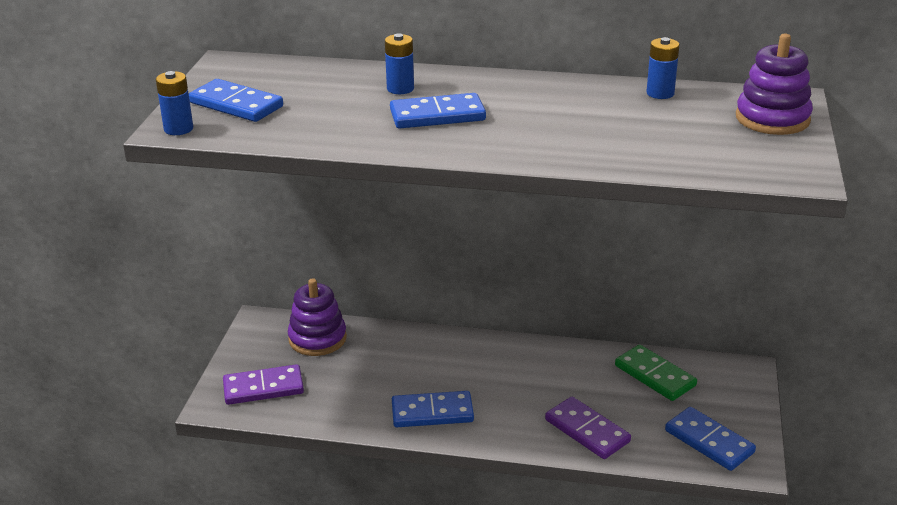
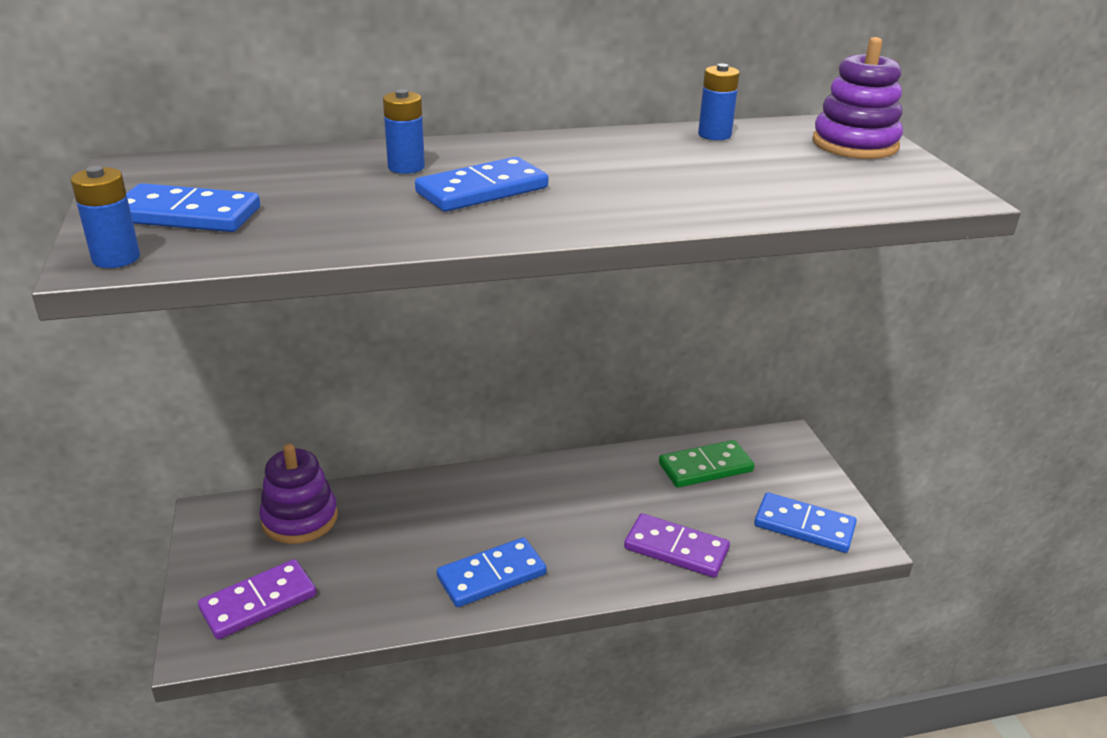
camera: 25 degrees left, 0 degrees up
(655, 375) = (705, 467): green domino -> green domino turned 45 degrees counterclockwise

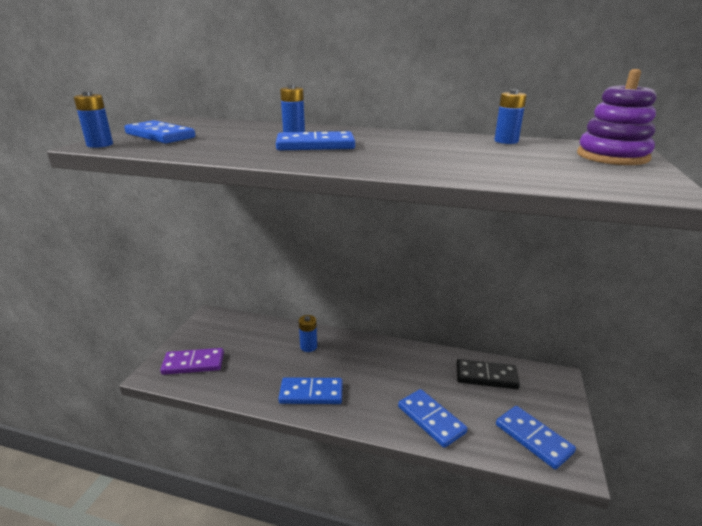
camera: 30 degrees right, 5 degrees down
(300, 519) = (244, 330): purple stacking toy -> none
(431, 509) = (308, 347): none -> blue battery
(676, 549) = (431, 419): purple domino -> blue domino
(705, 467) = (486, 376): green domino -> black domino

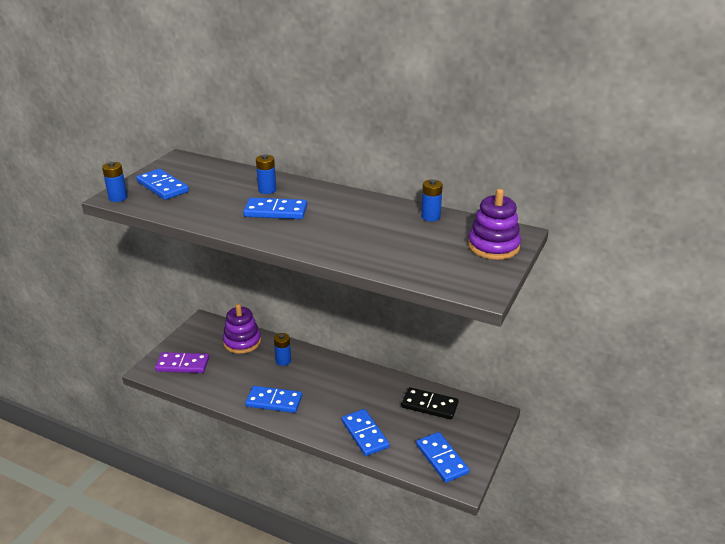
camera: 10 degrees right, 5 degrees up
(257, 332) = (242, 342): none -> purple stacking toy

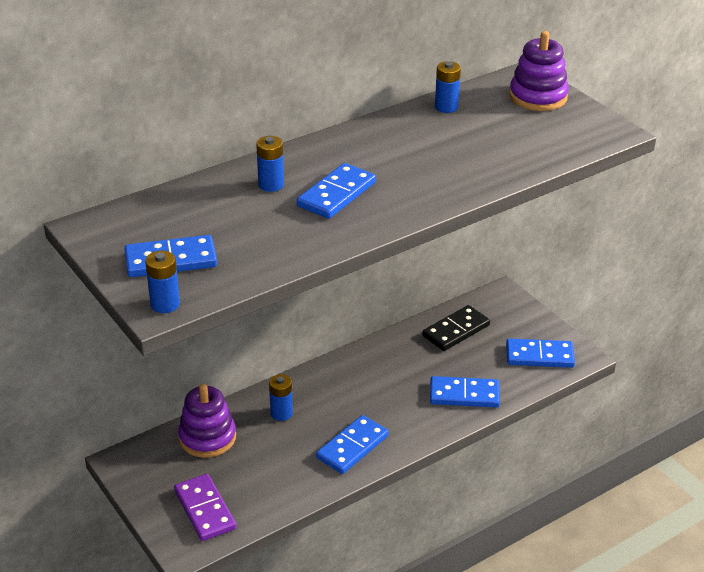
camera: 60 degrees left, 5 degrees up
(182, 364) = (204, 510): purple domino -> purple domino turned 60 degrees counterclockwise

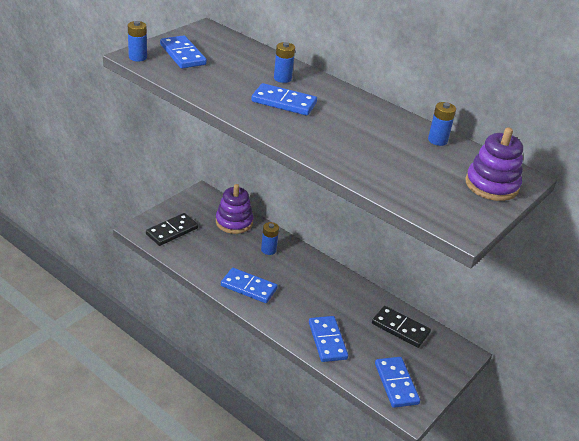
camera: 70 degrees right, 0 degrees up
(204, 510) = (172, 231): purple domino -> black domino

